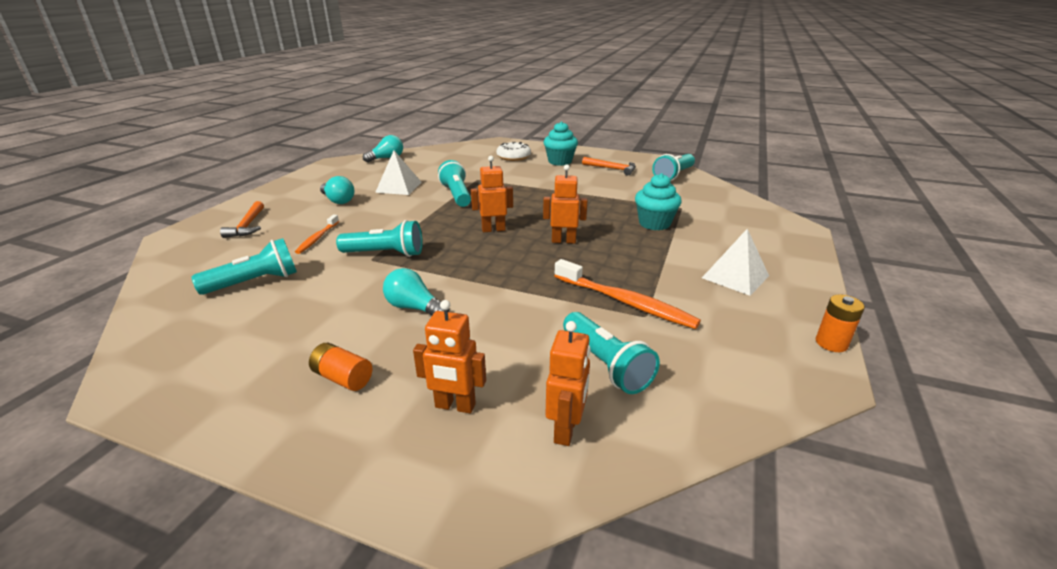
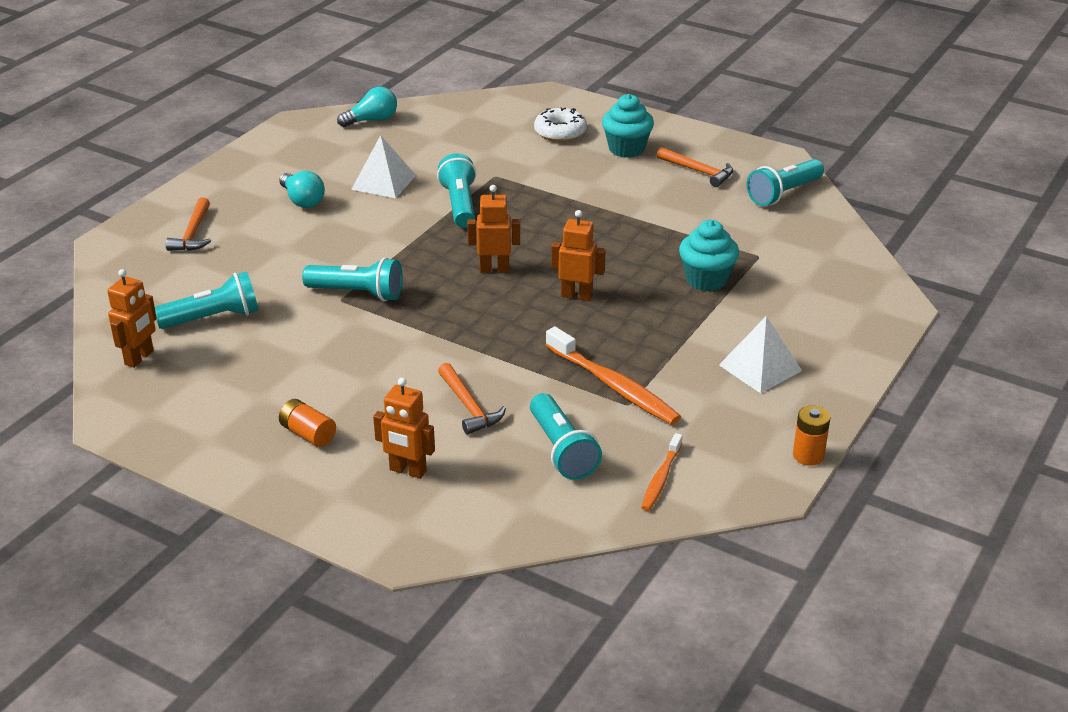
camera: 10 degrees right, 5 degrees up
(317, 238) = (278, 262): orange toothbrush -> orange toothbrush (661, 478)
(414, 308) = (383, 368): turquoise light bulb -> none
(502, 333) = (469, 406): none -> orange hammer
(566, 430) = (501, 502): orange robot -> orange robot (139, 358)

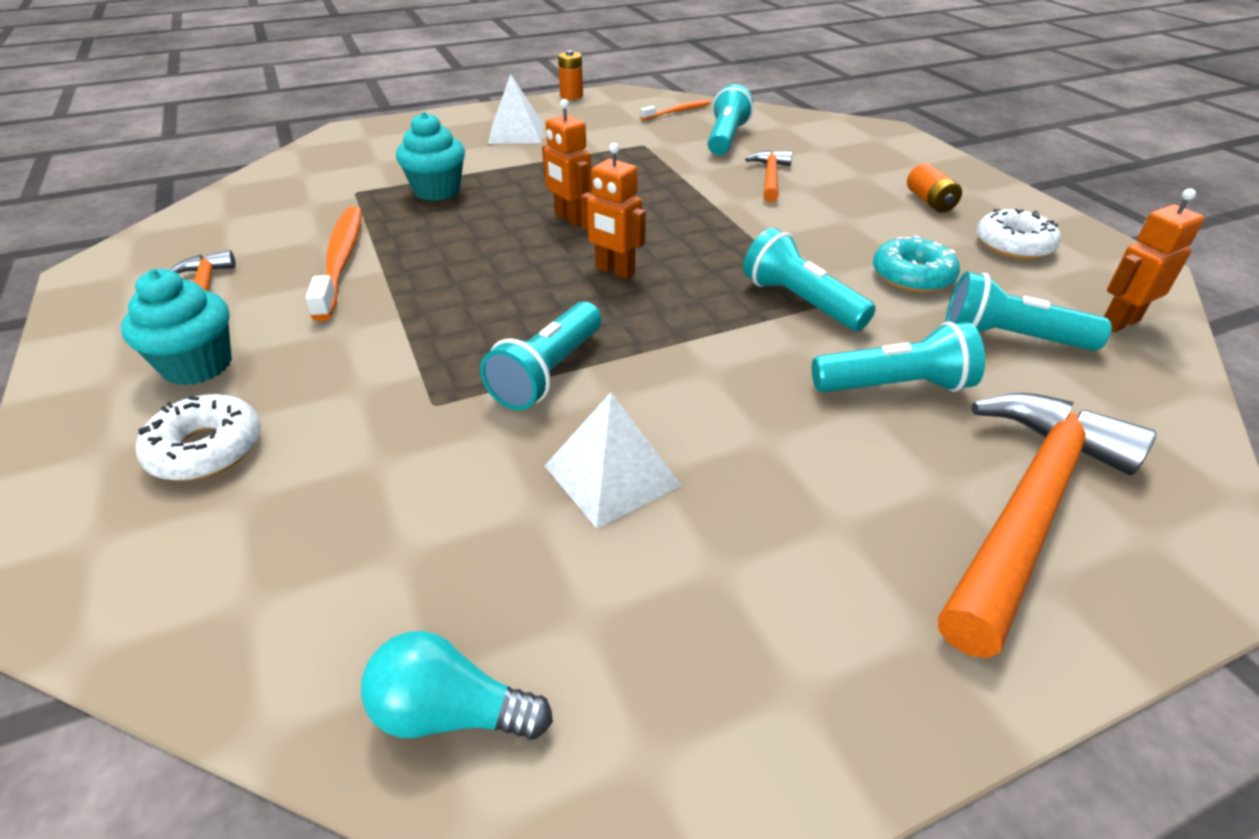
camera: 145 degrees left, 5 degrees up
(193, 233) = (1027, 508): orange hammer -> orange hammer, size x2.00
(222, 406) = (1013, 245): none -> white donut
(292, 343) = (912, 276): none -> turquoise donut
(302, 200) = (786, 499): turquoise light bulb -> none
(407, 471) = (855, 160): orange robot -> none
(614, 386) = (638, 155): orange toothbrush -> orange toothbrush (341, 261)
(783, 194) = (198, 232): turquoise flashlight -> turquoise flashlight (895, 386)

